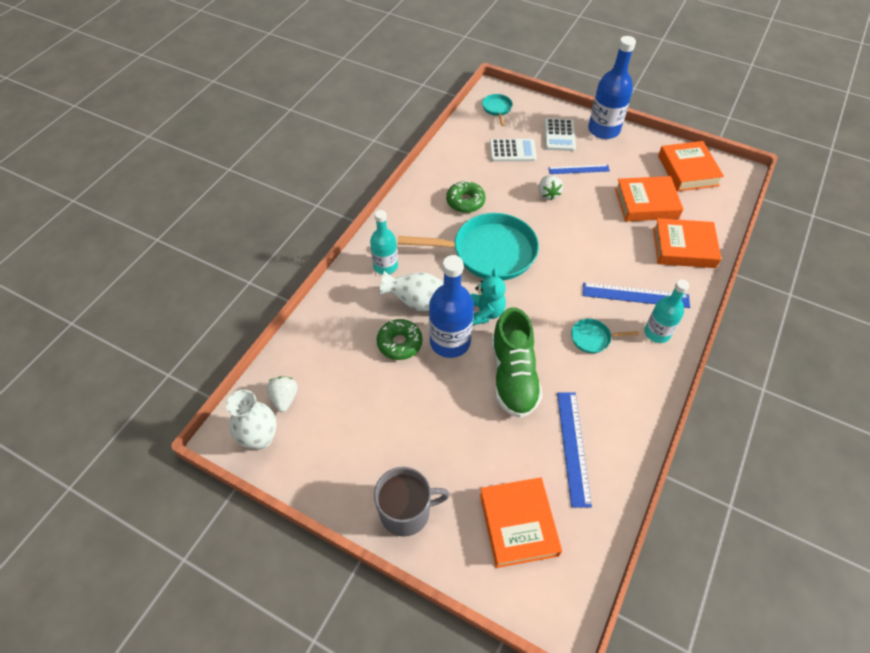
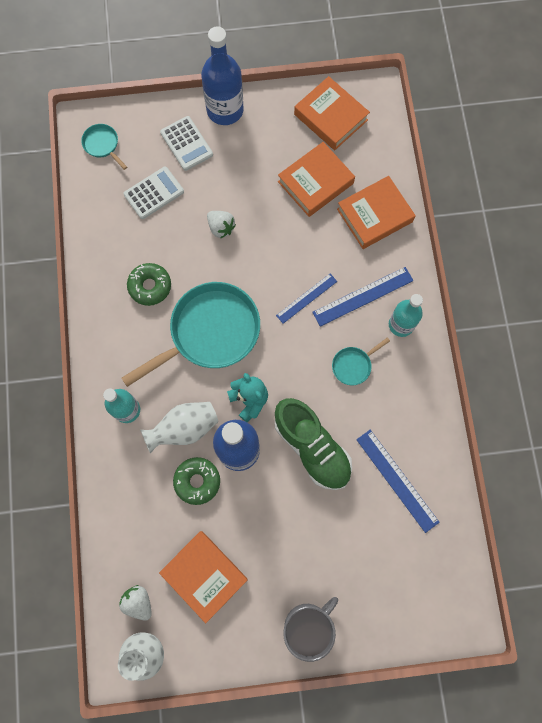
camera: 35 degrees left, 20 degrees up
(518, 524) = (395, 574): orange book -> orange book (204, 575)
(578, 169) = (231, 178): blue ruler -> blue ruler (306, 298)

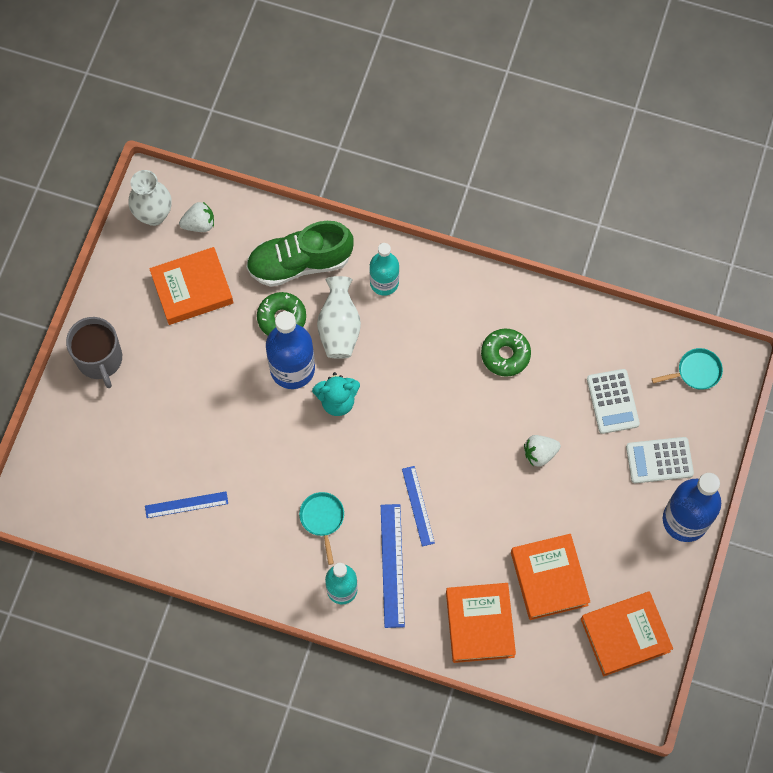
camera: 115 degrees right, 5 degrees down
(210, 332) = (427, 393): turquoise pan -> none
(312, 447) = (260, 439): green shoe -> green shoe (299, 263)
(397, 480) = (186, 504): blue ruler -> blue ruler, size x0.66

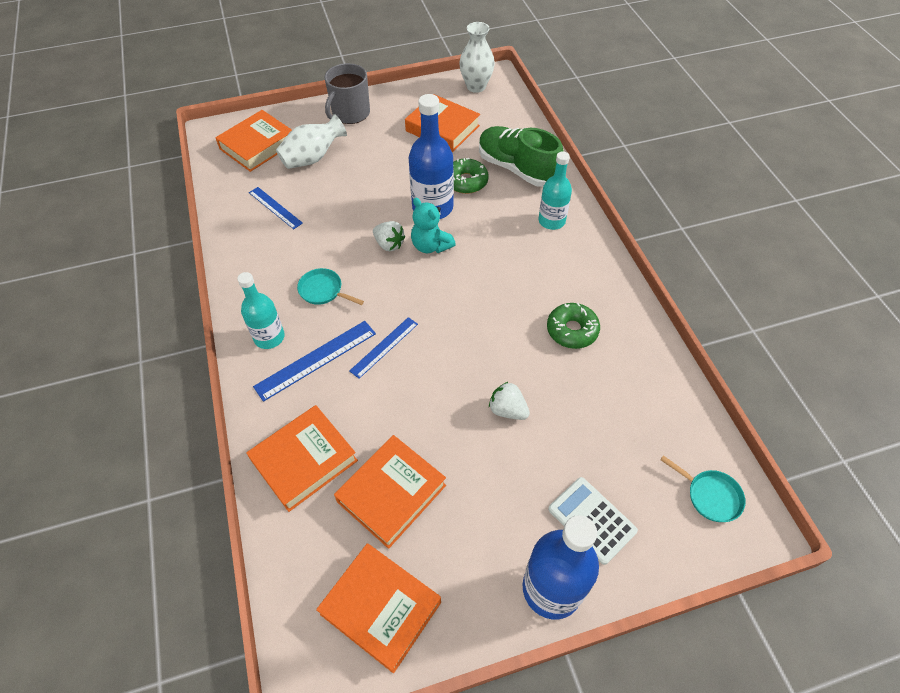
camera: 55 degrees right, 15 degrees down
(81, 474) = (258, 145): none -> orange book
(199, 224) = (492, 108): white strawberry -> white strawberry (389, 244)
(322, 519) = (323, 290): turquoise pan -> turquoise pan turned 105 degrees counterclockwise
(339, 327) = (490, 215): white vase -> white vase (313, 158)
(612, 401) = (610, 439): white calculator -> none

